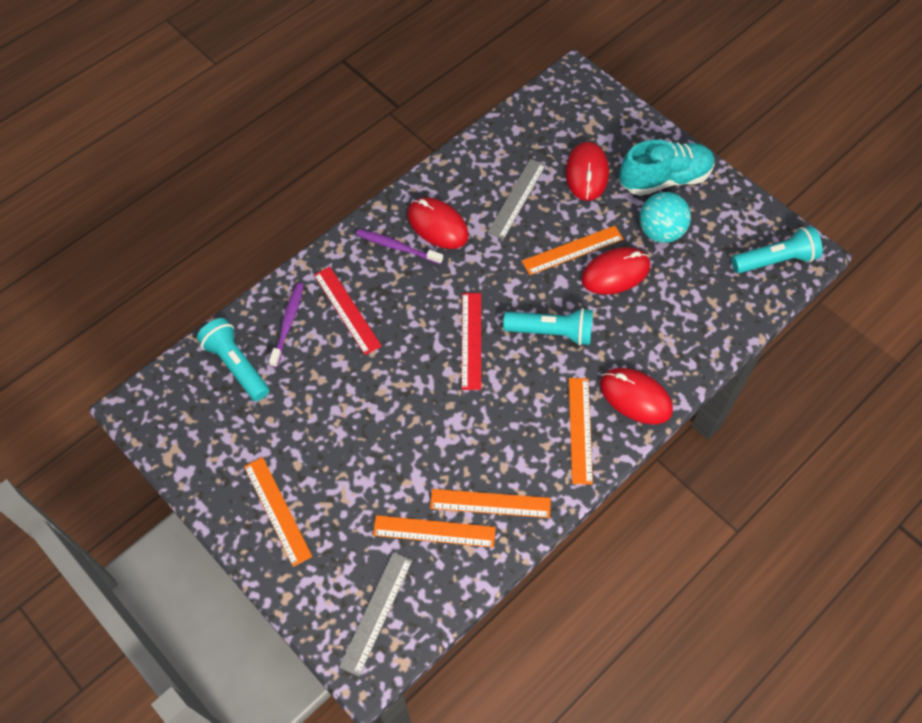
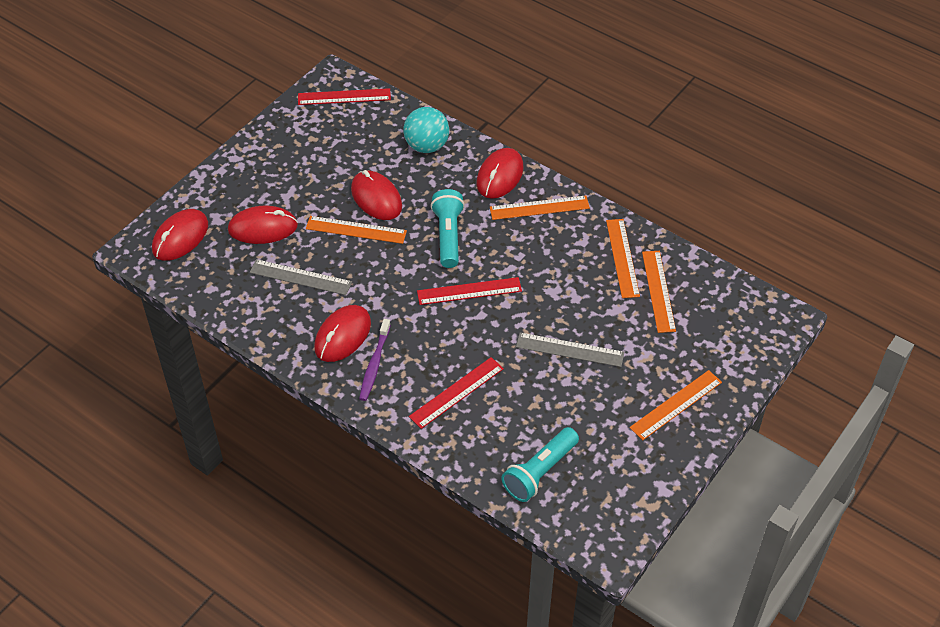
camera: 100 degrees left, 10 degrees down
(288, 323) = (482, 438): purple toothbrush -> none
(376, 612) = (739, 318): grey ruler -> grey ruler (570, 349)
(572, 250) = (356, 230): orange ruler -> orange ruler turned 45 degrees counterclockwise
(584, 110) = (180, 237): none -> red mouse
(660, 232) = (325, 171): turquoise ball -> turquoise ball (426, 146)
(664, 179) = (263, 172): turquoise shoe -> none
(775, 260) = (344, 97): turquoise flashlight -> red ruler

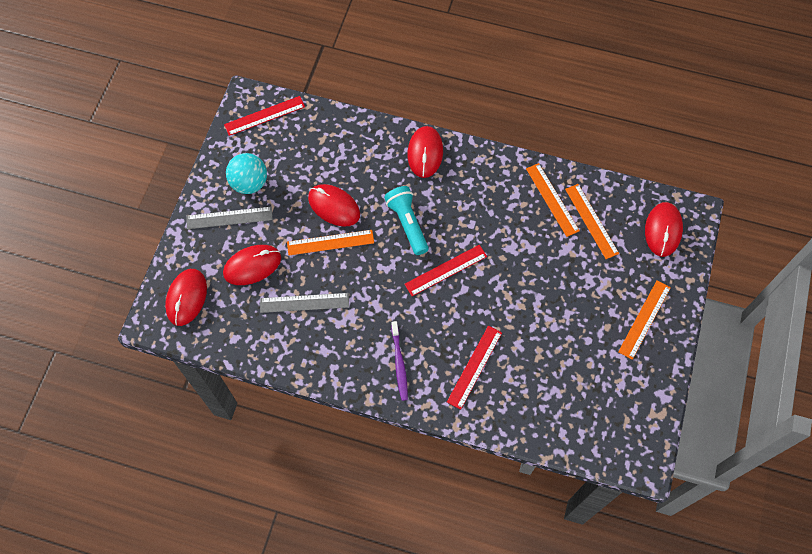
camera: 20 degrees left, 15 degrees up
(343, 336) = (362, 346): red mouse -> red mouse (663, 230)
(426, 146) = (354, 143): turquoise ball -> turquoise ball (249, 183)
(539, 208) = (469, 173): orange ruler -> none
(540, 472) = (567, 415): turquoise flashlight -> none
(570, 349) = (545, 297): grey ruler -> grey ruler (229, 218)

